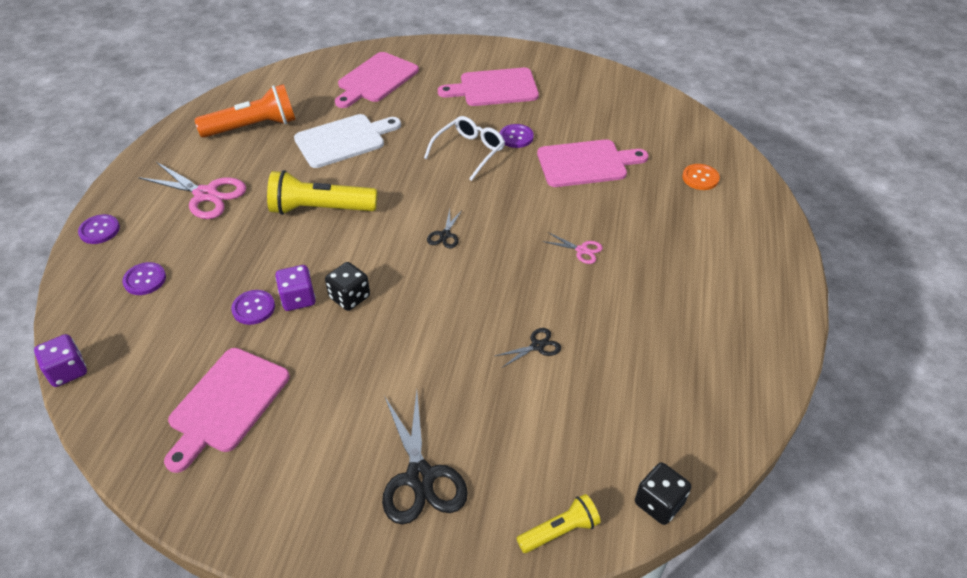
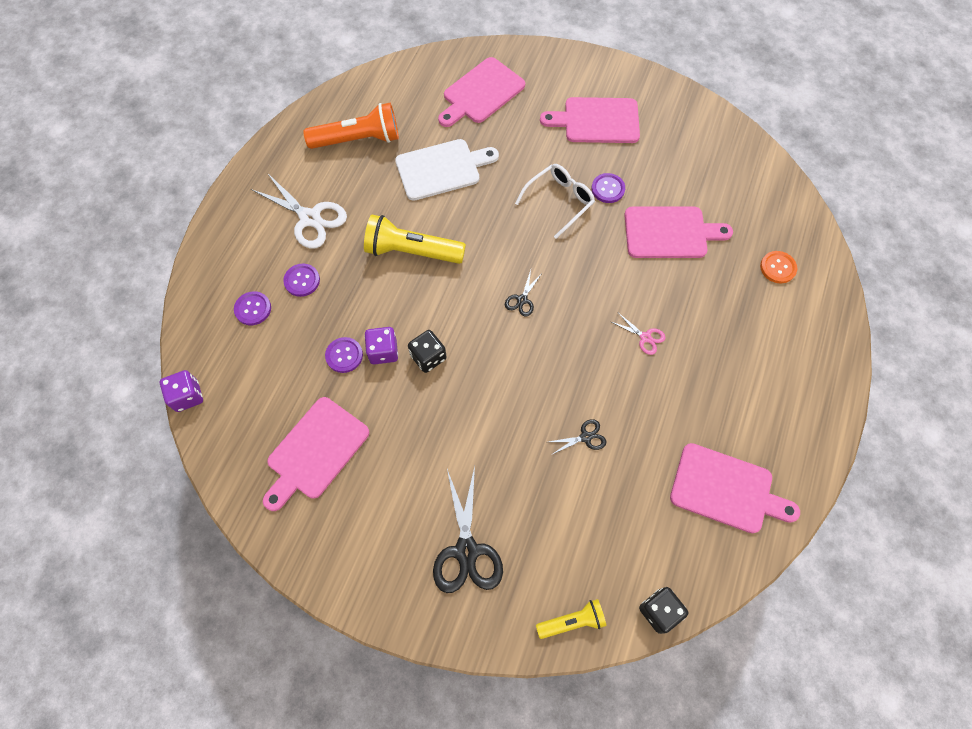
camera: 10 degrees right, 20 degrees up
(99, 230) = (215, 246): purple button -> purple button (302, 280)
(206, 194) = (310, 218): pink scissors -> white scissors
(702, 372) = (726, 489): none -> pink cutting board

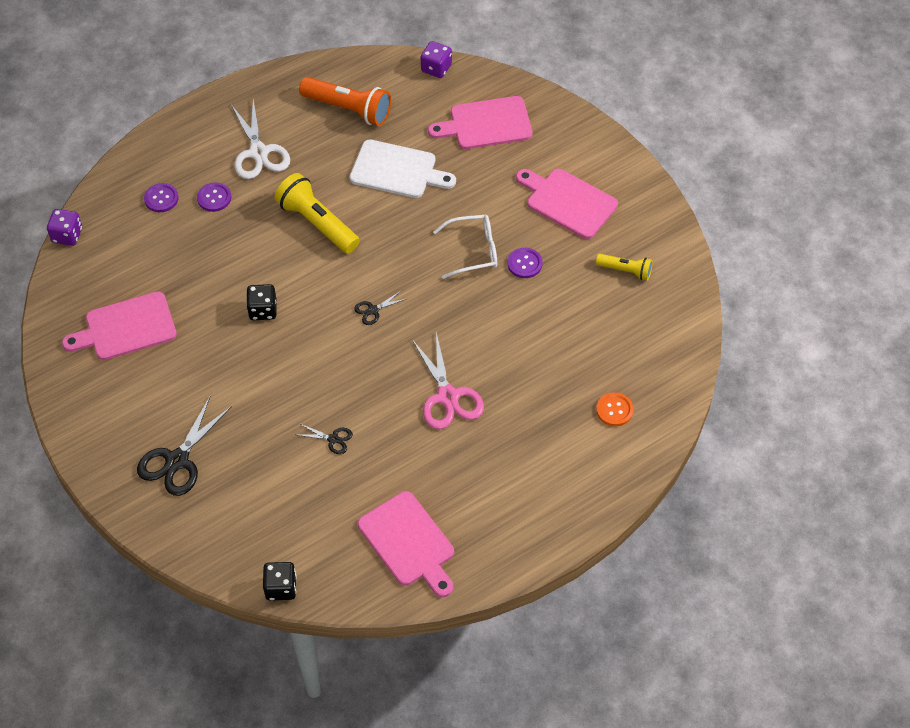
camera: 35 degrees right, 10 degrees down
(344, 355) = (201, 272): purple button -> none
(383, 351) = (232, 286): purple dice -> purple dice (436, 68)
(572, 621) = (212, 553): yellow flashlight -> yellow flashlight (625, 271)
(645, 337) = (448, 396): pink scissors -> pink scissors, size x2.03
(670, 232) = (546, 329): pink cutting board -> none

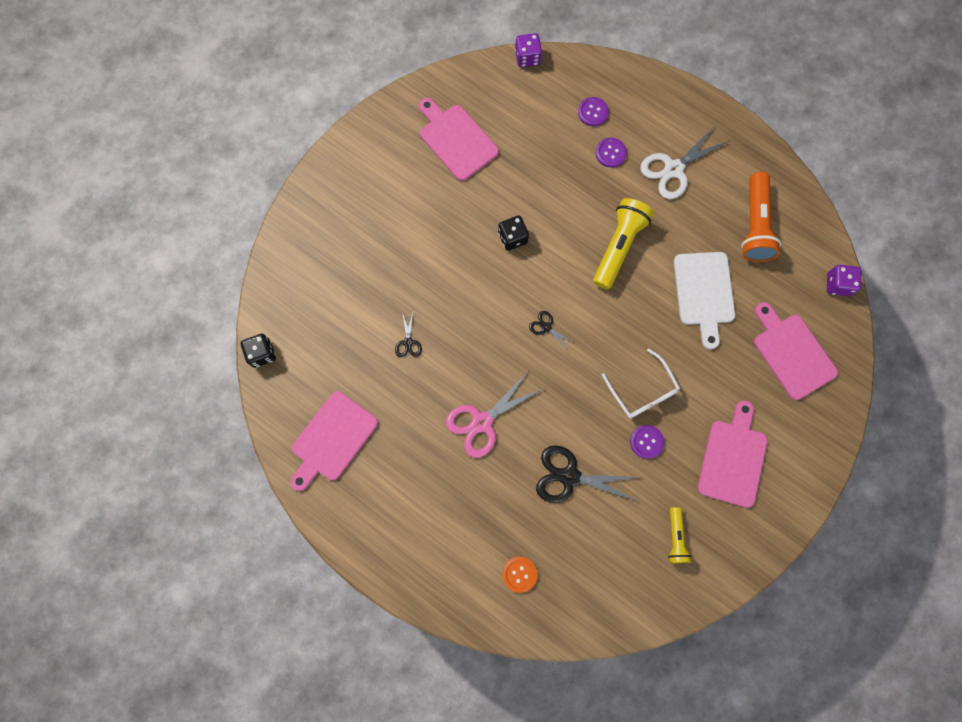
camera: 70 degrees right, 20 degrees up
(177, 460) = (348, 230): black scissors -> black scissors (570, 477)

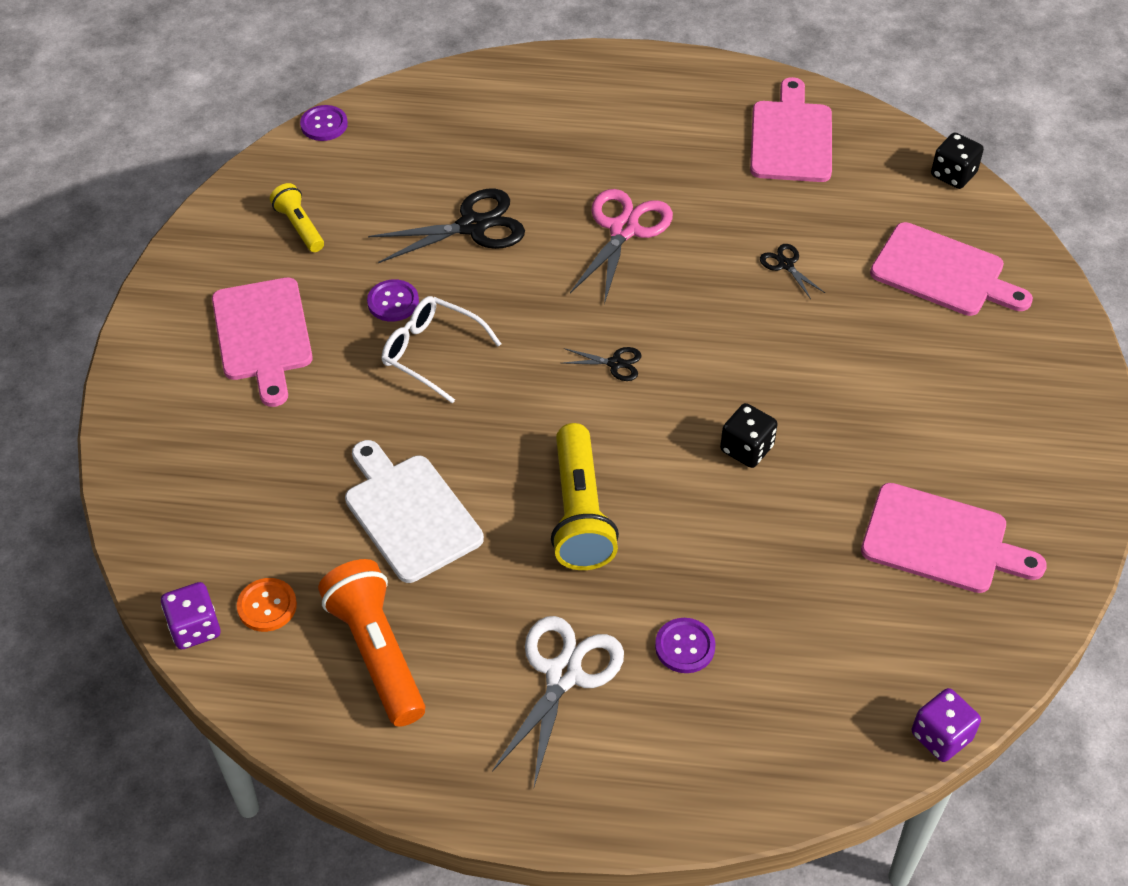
camera: 150 degrees right, 25 degrees down
(519, 574) = (473, 120): orange button -> orange button (267, 606)
(593, 112) = (761, 699): purple button -> purple button (324, 124)
(791, 353) = (232, 496): pink cutting board -> pink cutting board (943, 272)

